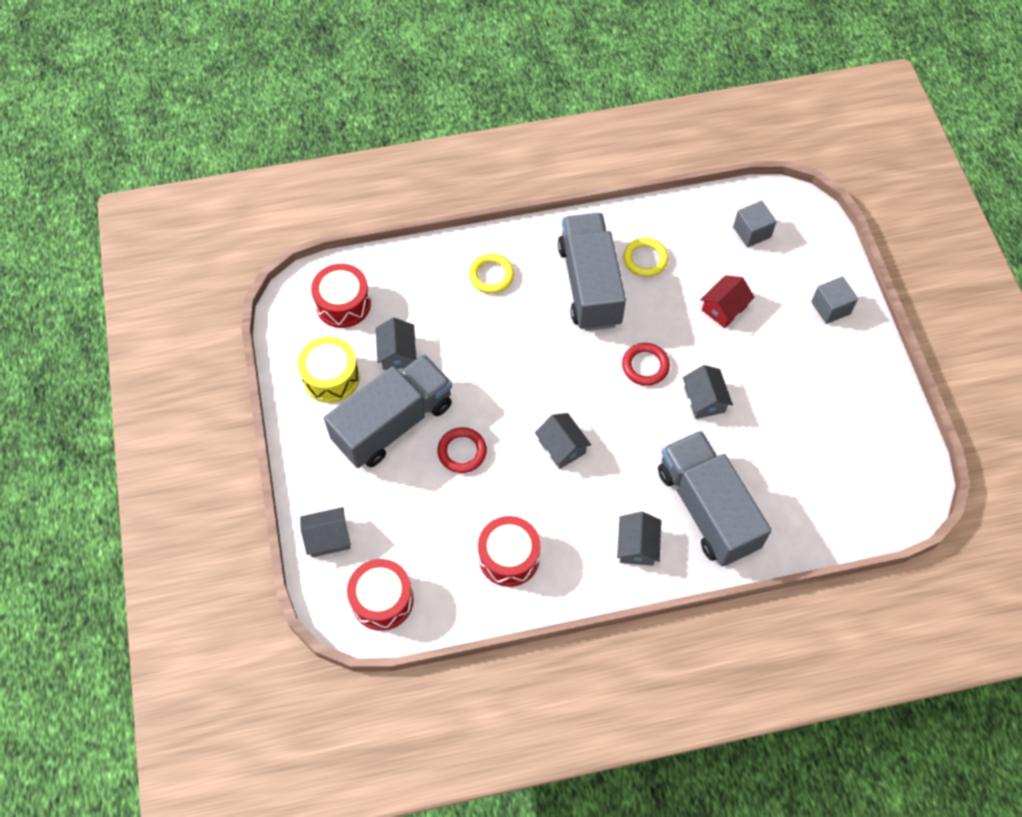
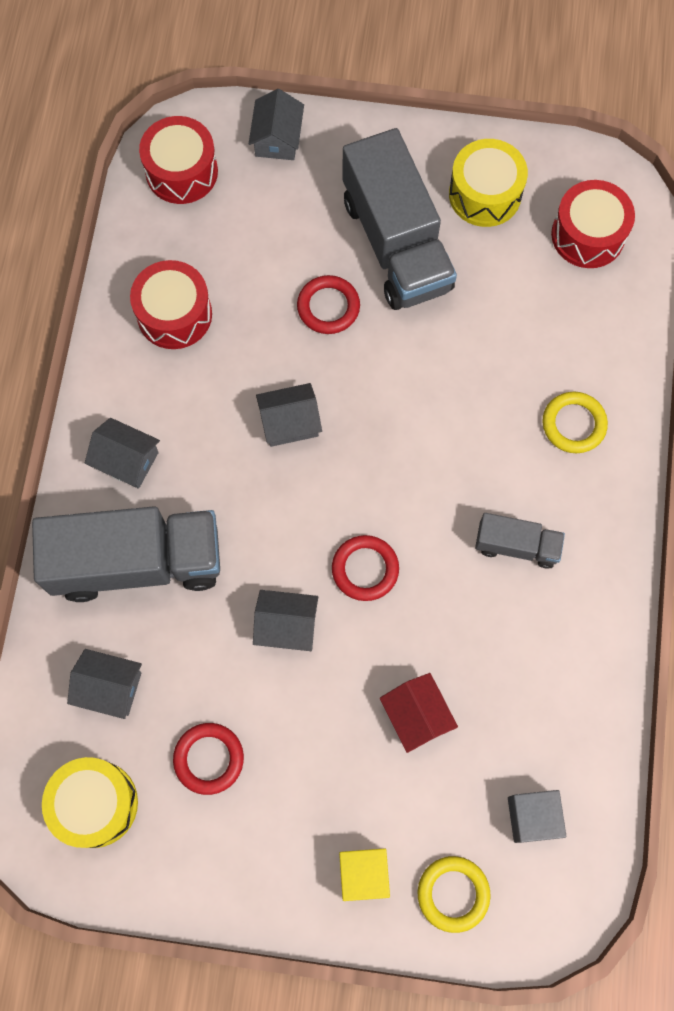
camera: 110 degrees right, 10 degrees up
(397, 353) = (493, 276): grey house -> grey house (110, 687)
(589, 285) = (516, 545): grey truck -> grey truck, size x0.49
(645, 259) = (534, 639): yellow ring -> yellow ring (453, 893)
(811, 415) = (209, 759): none -> red ring
(830, 308) = (363, 873): grey cube -> yellow cube
(874, 472) = (95, 804): none -> yellow drum

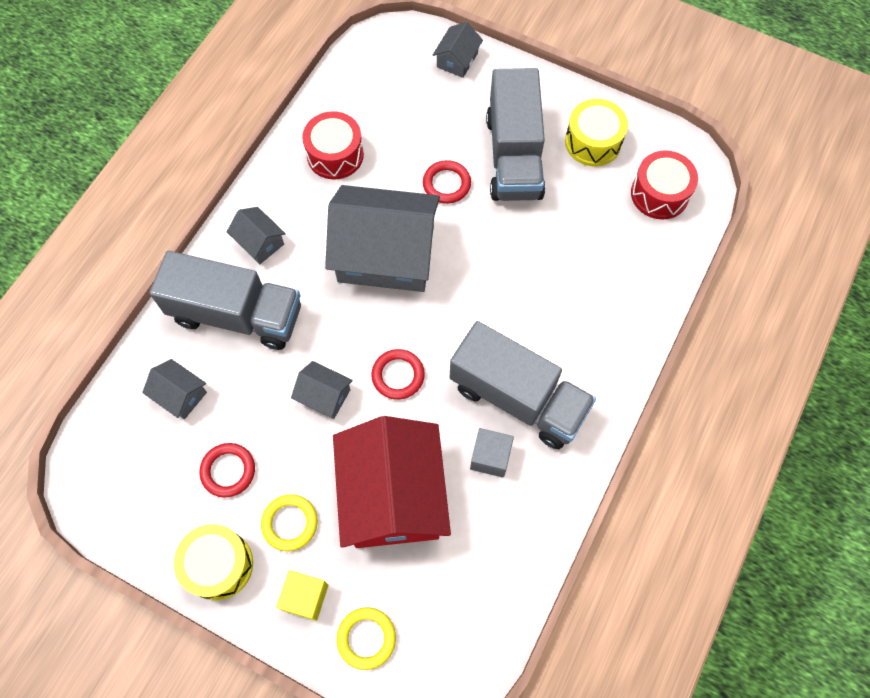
camera: 20 degrees right, 5 degrees down
(95, 804) = (134, 473): yellow drum -> yellow drum (219, 565)
(181, 172) = (380, 62): red drum -> none
(289, 422) = (386, 254): grey house -> grey house, size x2.27
(416, 715) = (393, 495): red house -> red house, size x2.27
(516, 545) = (518, 397): grey truck -> grey truck, size x2.04
(532, 817) = (450, 603): grey cube -> grey cube (490, 457)
(573, 424) = (596, 324): yellow ring -> yellow ring (290, 523)

